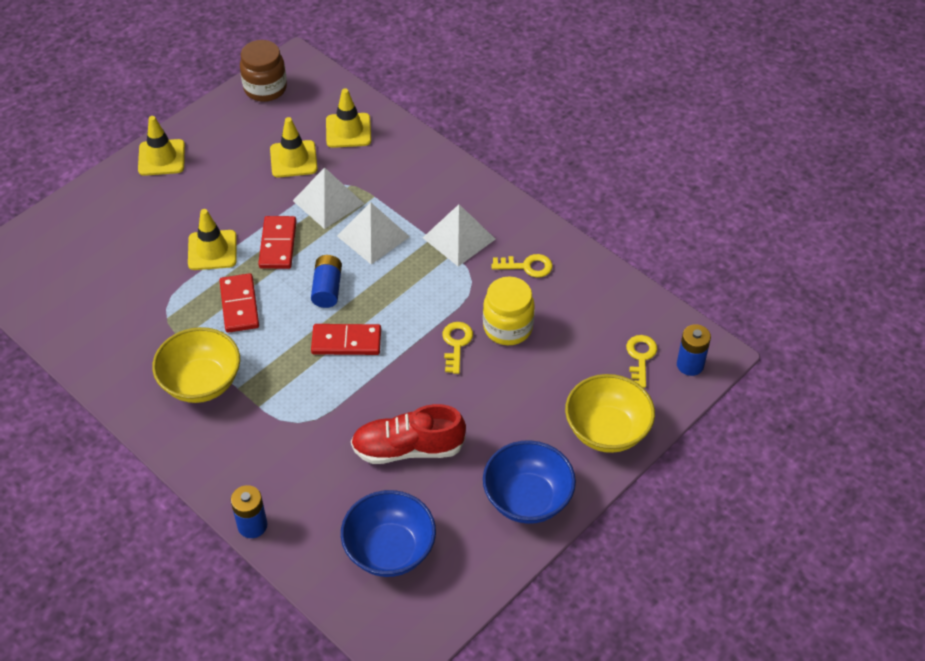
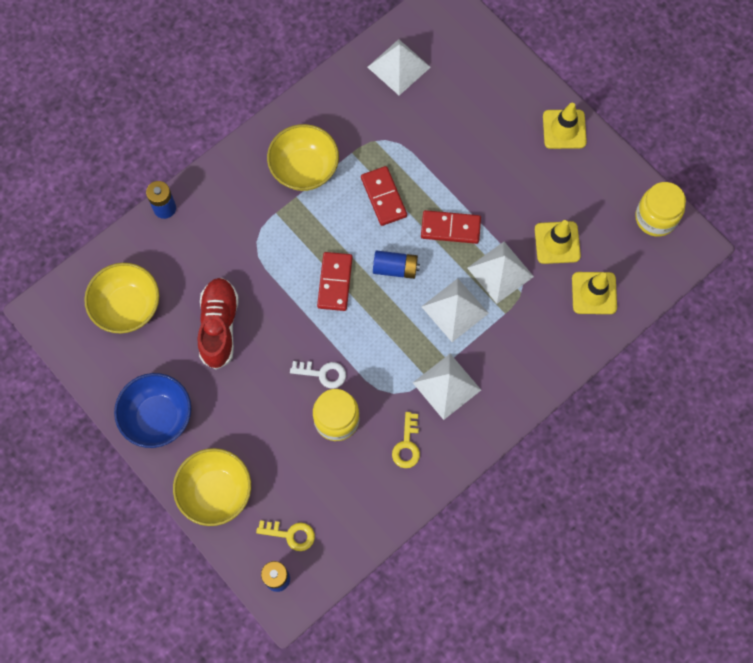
camera: 95 degrees right, 20 degrees up
(69, 302) = (398, 67): none -> white pyramid
(212, 250) = (447, 174): yellow traffic cone -> none
(239, 305) = (383, 197): red domino -> red domino turned 75 degrees clockwise
(265, 88) = (655, 218): brown jar -> yellow jar
(389, 550) = (127, 307): blue bowl -> yellow bowl
(456, 344) = (323, 374): yellow key -> white key

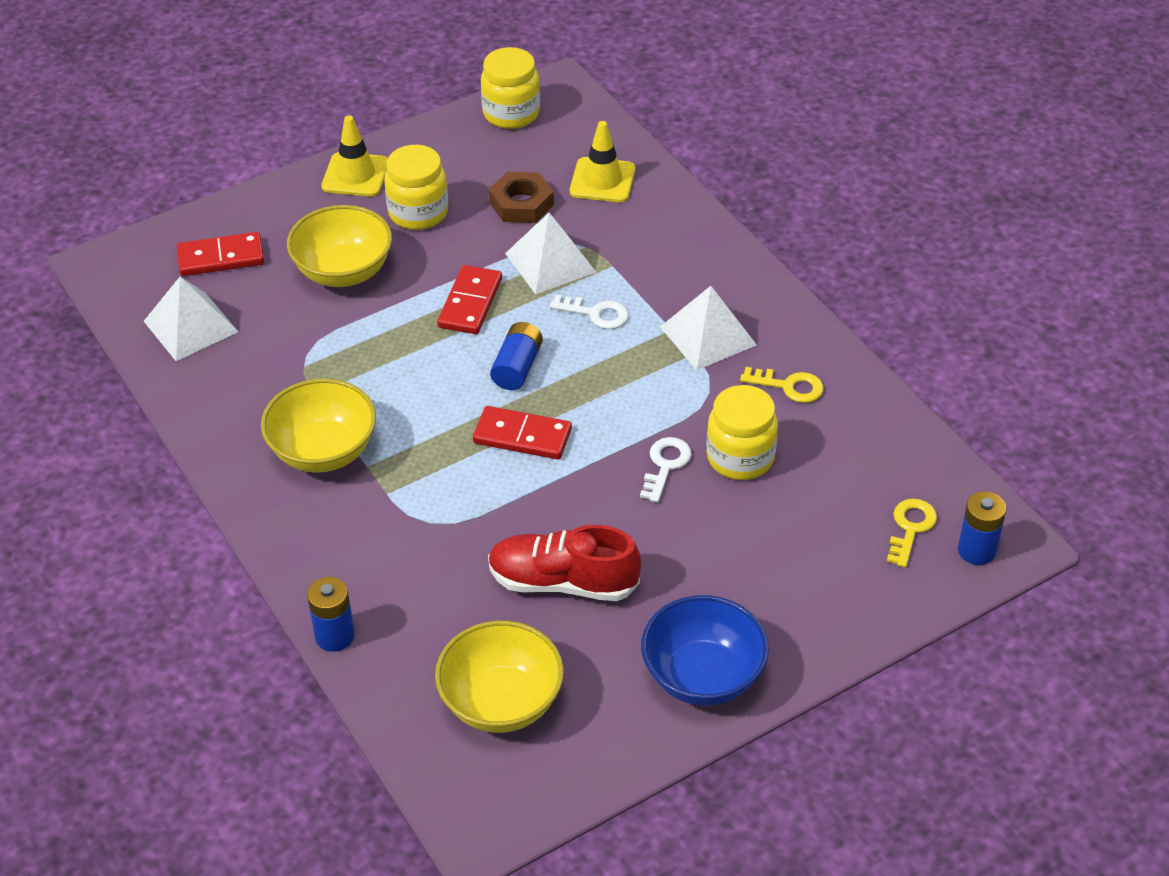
camera: 80 degrees left, 25 degrees down
(216, 492) = (836, 612): yellow bowl -> yellow bowl (343, 271)
(383, 197) = (399, 367): red domino -> red domino (221, 258)
(455, 310) = (596, 314): white pyramid -> white key
(533, 177) = (418, 213): none -> yellow jar
(557, 242) = (521, 204): yellow traffic cone -> brown nut

